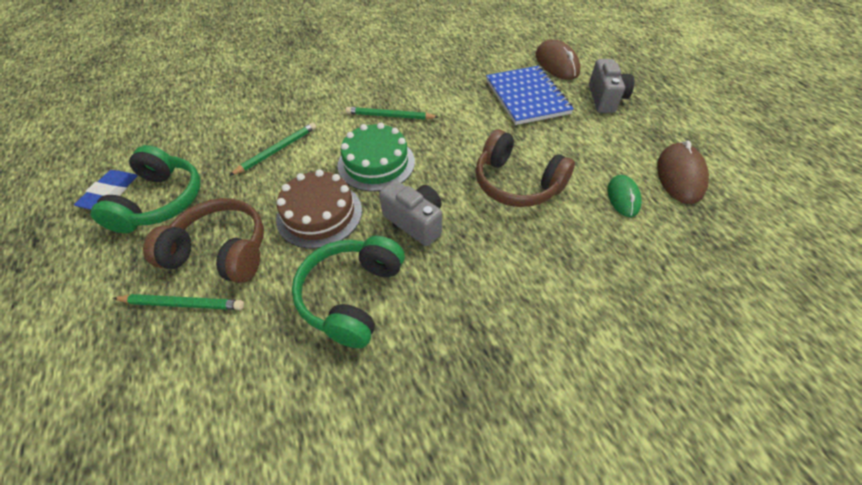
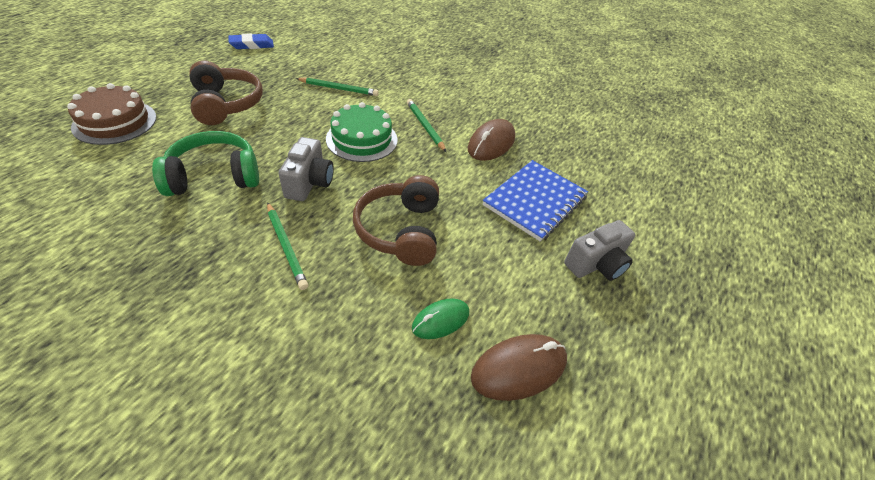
camera: 50 degrees right, 5 degrees down
(160, 201) = (256, 64): green headphones -> none
(182, 304) = (175, 107): green pencil -> green pencil (286, 246)
(319, 214) = (286, 132): brown cake -> brown cake (115, 122)
(557, 64) = (615, 208): brown mouse -> brown mouse (491, 143)

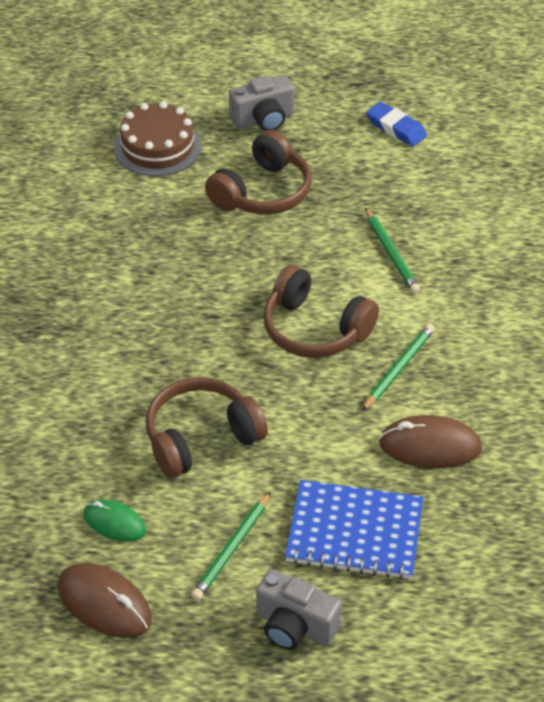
camera: 65 degrees right, 0 degrees up
(214, 176) = (151, 263): green headphones -> none
(286, 246) = (110, 369): green pencil -> green pencil (232, 548)
(309, 183) = (205, 332): grey camera -> grey camera (263, 120)
(362, 139) = (315, 329): green cake -> brown headphones

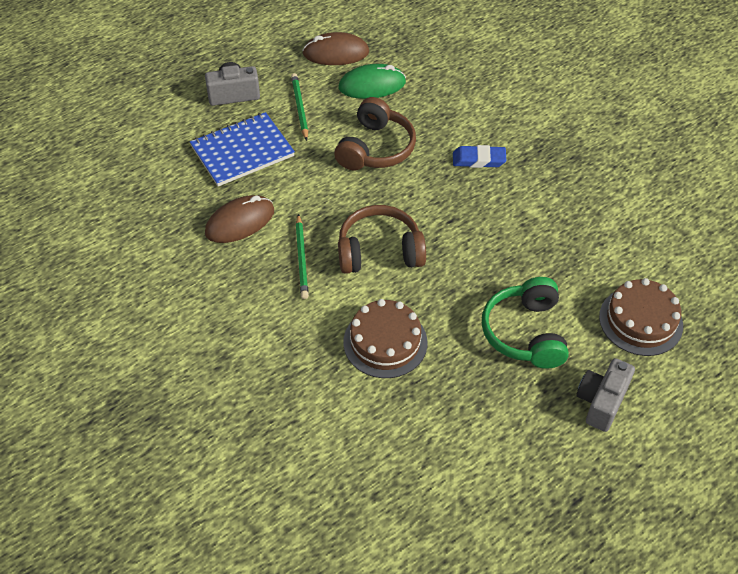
camera: 140 degrees right, 5 degrees up
(114, 523) = (372, 85): green mouse -> green mouse, size x1.55
(262, 192) = (525, 333): brown headphones -> green headphones
(391, 253) = (385, 342): green pencil -> brown cake
(396, 128) = (495, 470): blue eraser -> blue eraser (478, 160)

